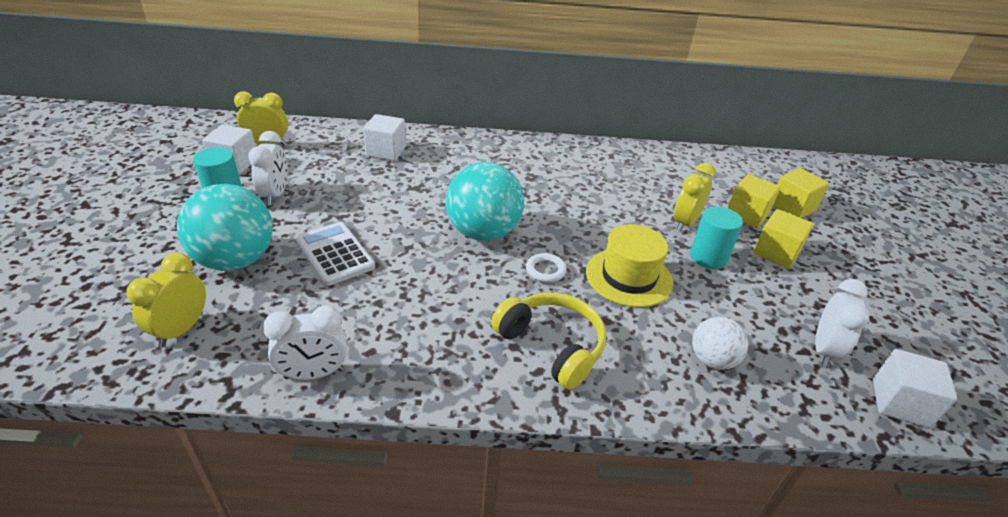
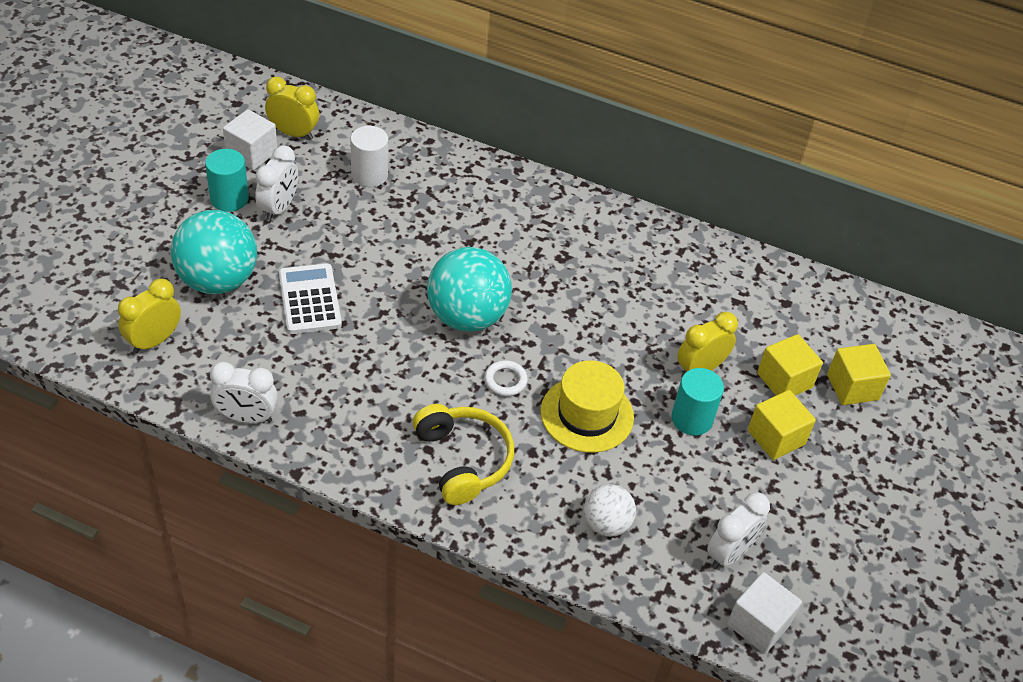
camera: 20 degrees right, 10 degrees up
(346, 158) = (369, 175): none -> white cylinder
(386, 151) = (417, 176): white cube -> none

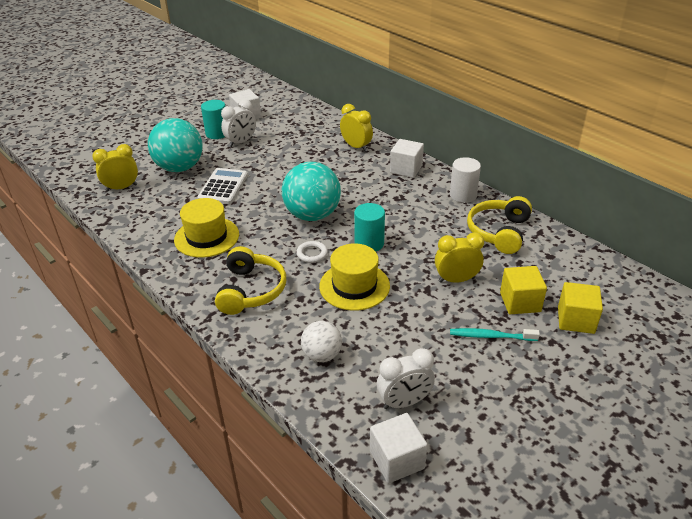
camera: 30 degrees right, 10 degrees down
(247, 417) = (139, 235): white clock -> none
(293, 133) = (276, 111): yellow clock -> yellow clock (356, 147)
(346, 393) = (206, 237): none -> yellow hat
(369, 175) = (305, 136): white cylinder -> white cylinder (463, 195)
(545, 204) = (406, 169): none -> white cube
(692, 419) = (430, 308): turquoise cylinder -> turquoise cylinder (369, 243)
(712, 282) = (498, 232): none -> yellow headphones
(776, 437) = (491, 336): yellow cube -> turquoise toothbrush

